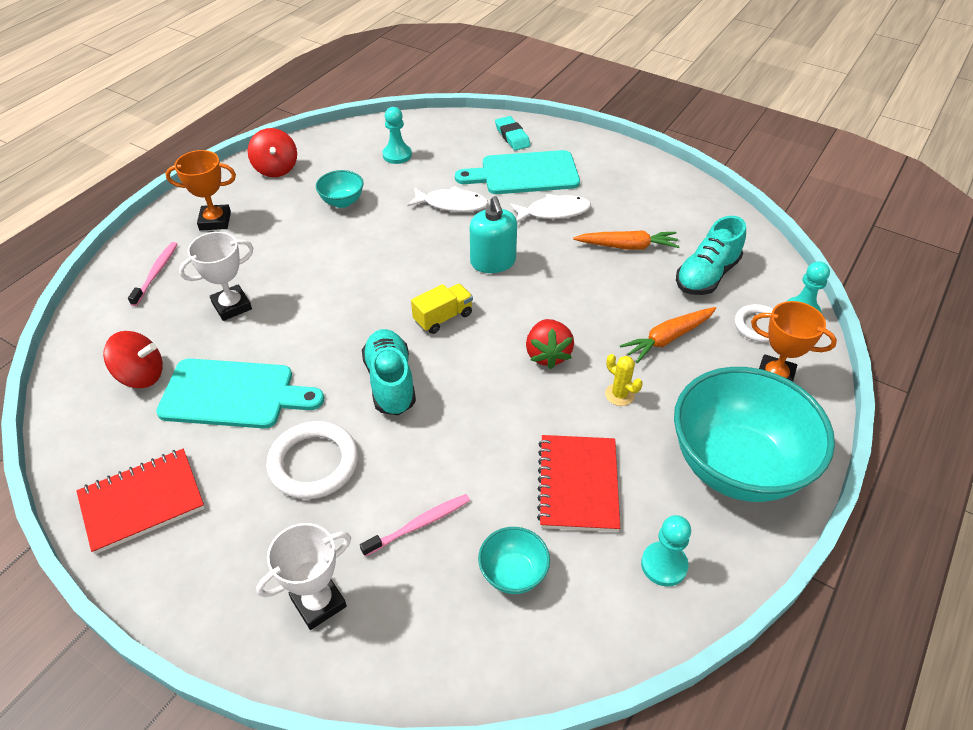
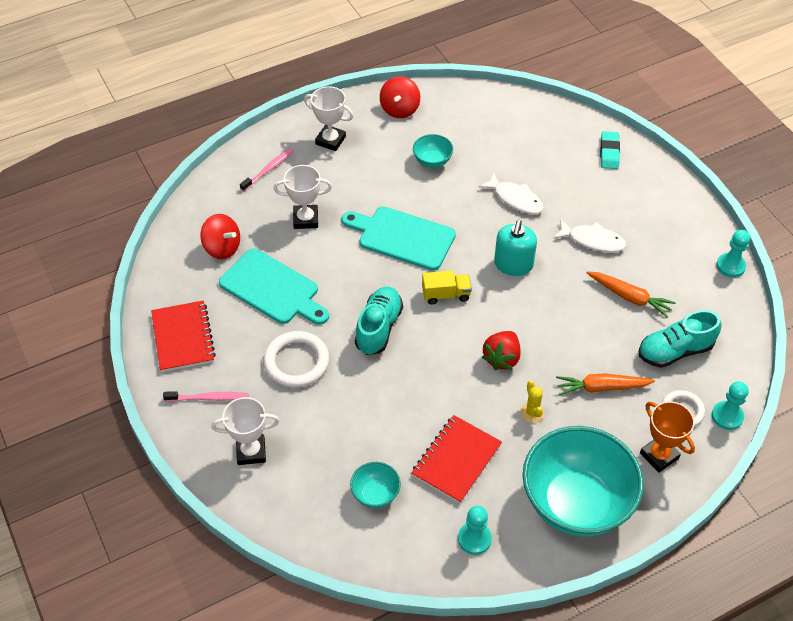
camera: 30 degrees right, 5 degrees up
(142, 502) = (183, 338): red notebook -> red notebook turned 75 degrees clockwise
(215, 221) = (330, 140): orange trophy -> white trophy
(397, 155) = (501, 133): turquoise pawn -> turquoise pawn (730, 266)
(419, 524) = (337, 435): pink toothbrush -> pink toothbrush (208, 398)
(524, 174) = (594, 194): turquoise cutting board -> turquoise cutting board (402, 237)

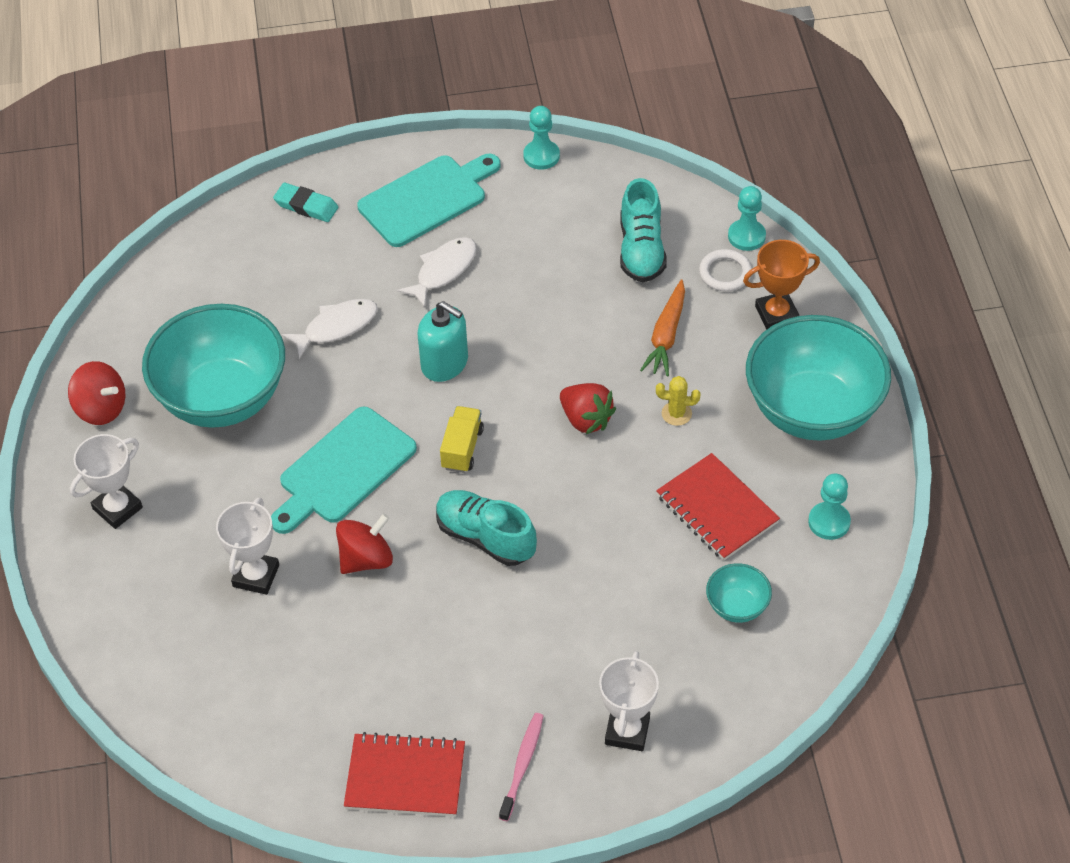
camera: 70 degrees left, 0 degrees up
(222, 248) = (260, 693): red spinning top -> red spinning top (366, 559)
(269, 169) = (135, 600): pink toothbrush -> none
(272, 289) = (365, 646): turquoise cutting board -> turquoise cutting board (427, 199)
(296, 362) = (503, 645): white ring -> none
(432, 161) = (222, 398): turquoise bowl -> turquoise bowl, size x2.33
(629, 297) = (546, 265): orange carrot -> none

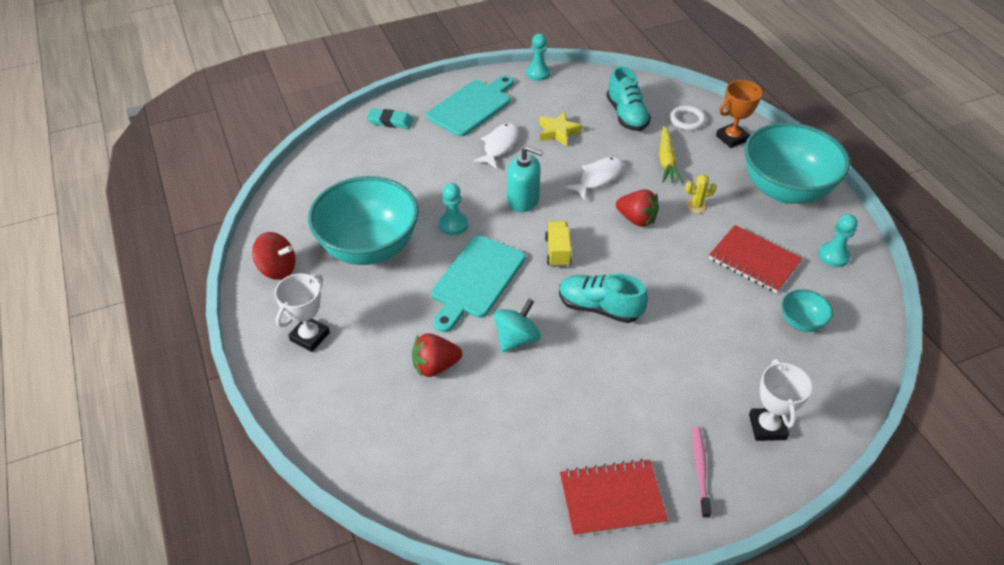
camera: 15 degrees left, 5 degrees down
(256, 576) = (435, 366): white trophy -> red strawberry
(336, 327) = (437, 190): white fish -> white fish (598, 178)
(366, 559) = (516, 338): red spinning top -> turquoise spinning top
(532, 262) = (558, 132): none -> yellow star
(666, 335) = (666, 161): orange carrot -> yellow carrot
(746, 236) = (690, 98): turquoise pawn -> turquoise pawn (453, 224)

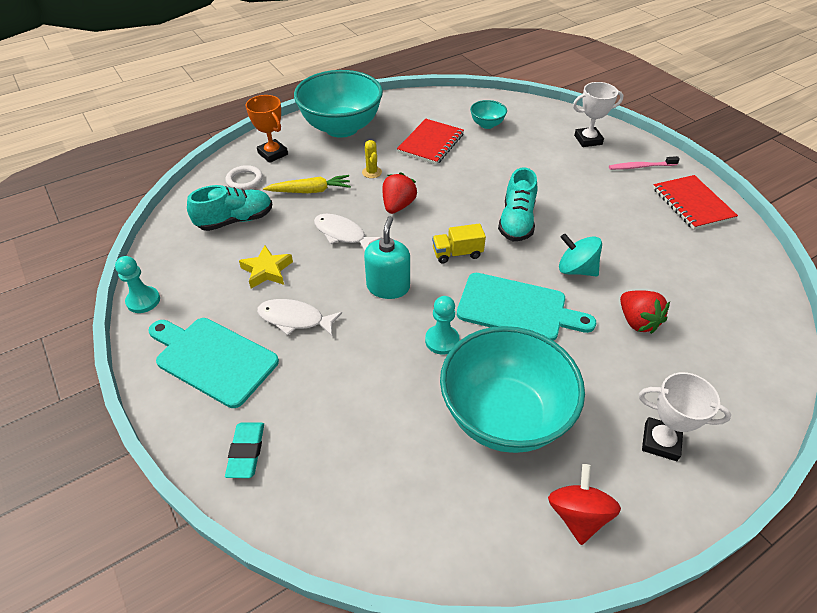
camera: 100 degrees left, 0 degrees up
(833, 256) = (413, 109): turquoise pawn -> none

